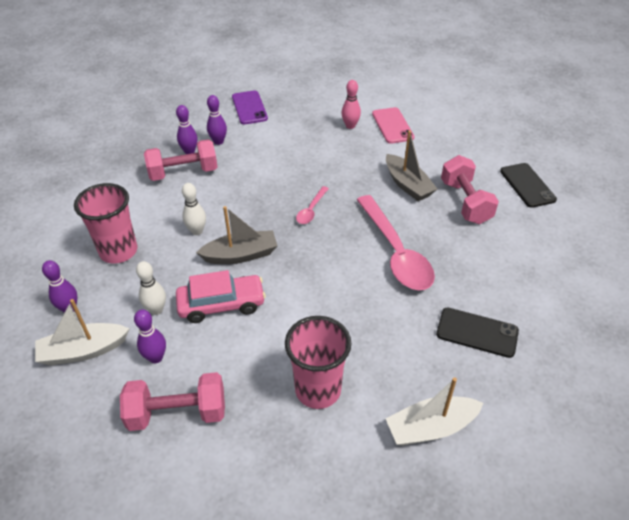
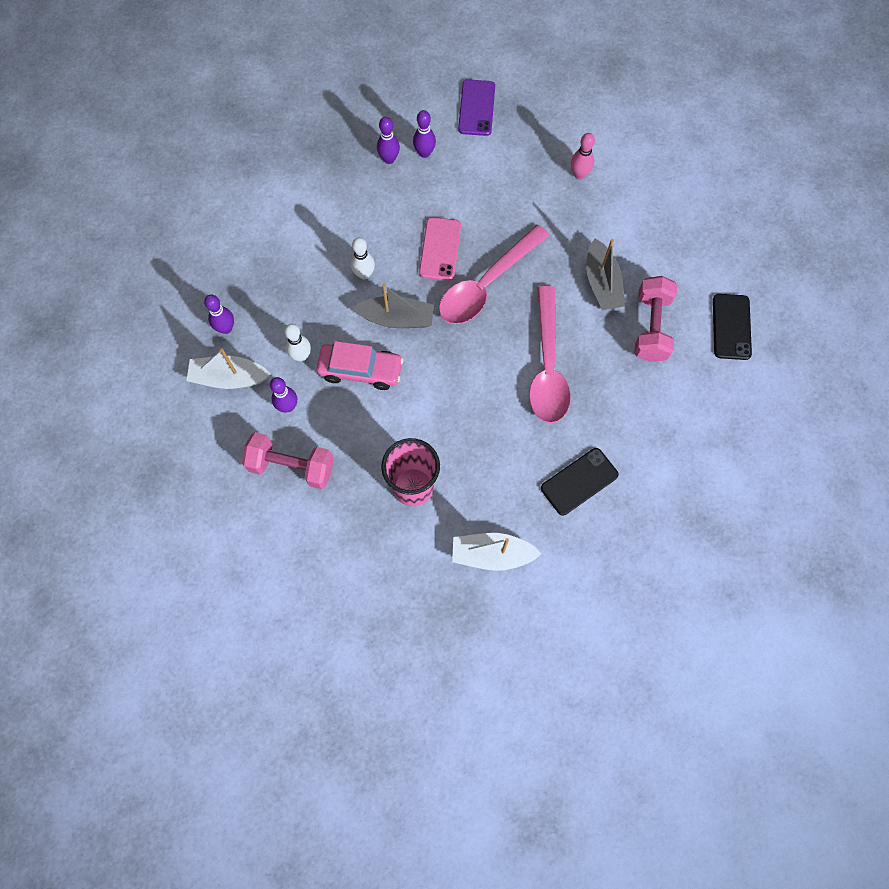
camera: 20 degrees right, 25 degrees up
(118, 251) = (284, 275): pink cup -> none
(183, 173) = (374, 188): pink dumbbell -> none
(311, 210) = (486, 284): pink spoon -> pink spoon, size x2.17
(392, 126) = (627, 189): pink phone -> pink phone (440, 249)
(477, 332) = (579, 481): black phone -> black phone turned 75 degrees counterclockwise

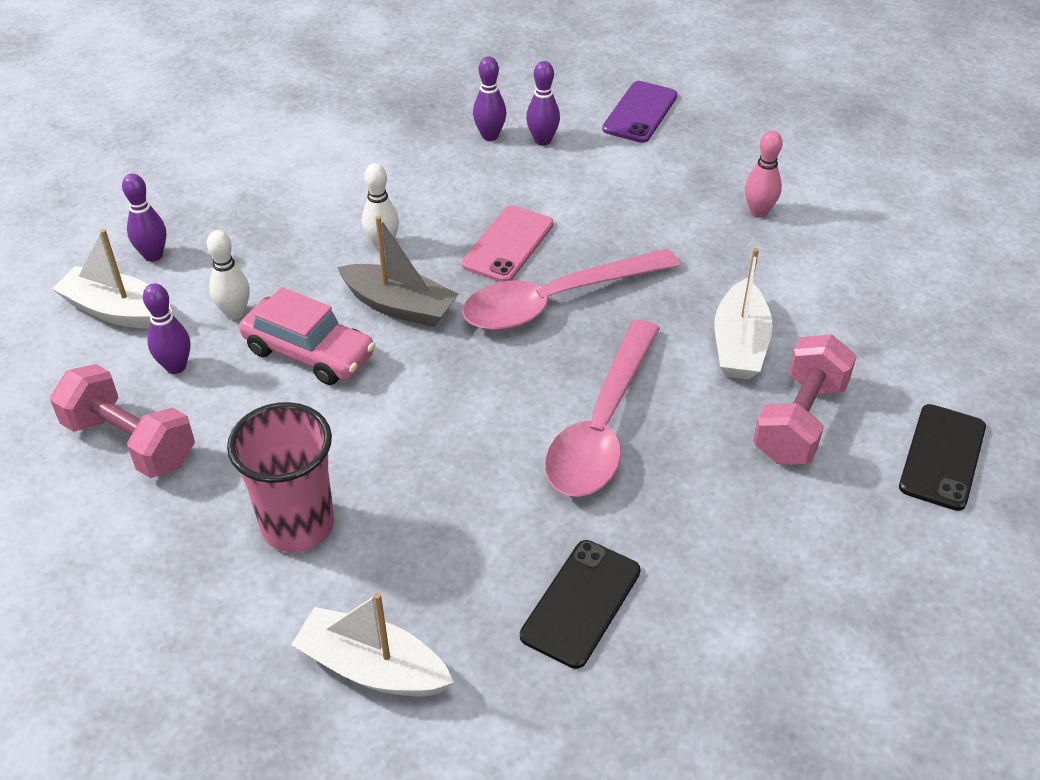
camera: 20 degrees right, 25 degrees down
(579, 481) = (581, 603): black phone -> black phone turned 45 degrees counterclockwise
(602, 283) = (739, 344): grey boat -> white boat

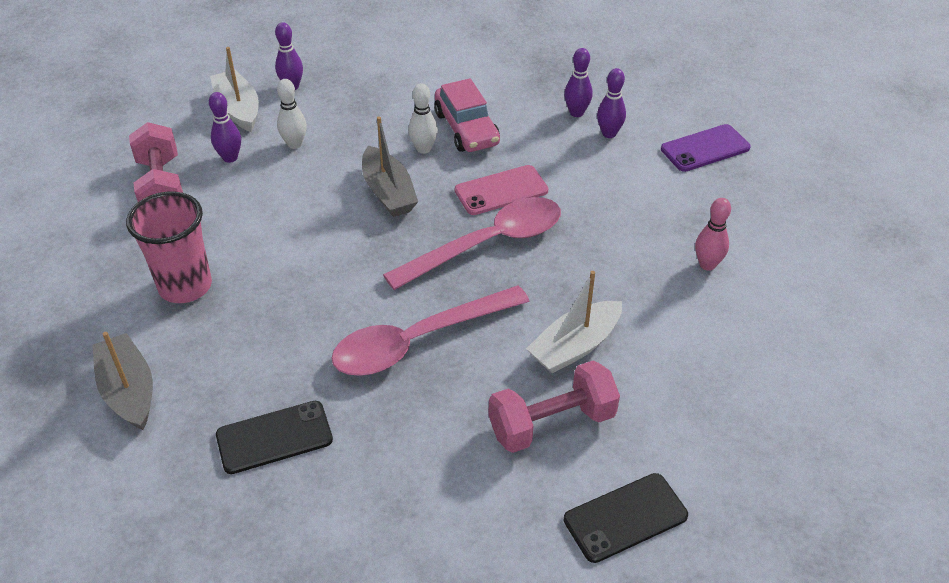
camera: 40 degrees right, 0 degrees up
(309, 352) = (306, 191): pink car -> pink car (466, 129)
(372, 668) = (129, 391): white boat -> grey boat
(556, 300) = (487, 244): pink spoon -> pink spoon turned 135 degrees clockwise

